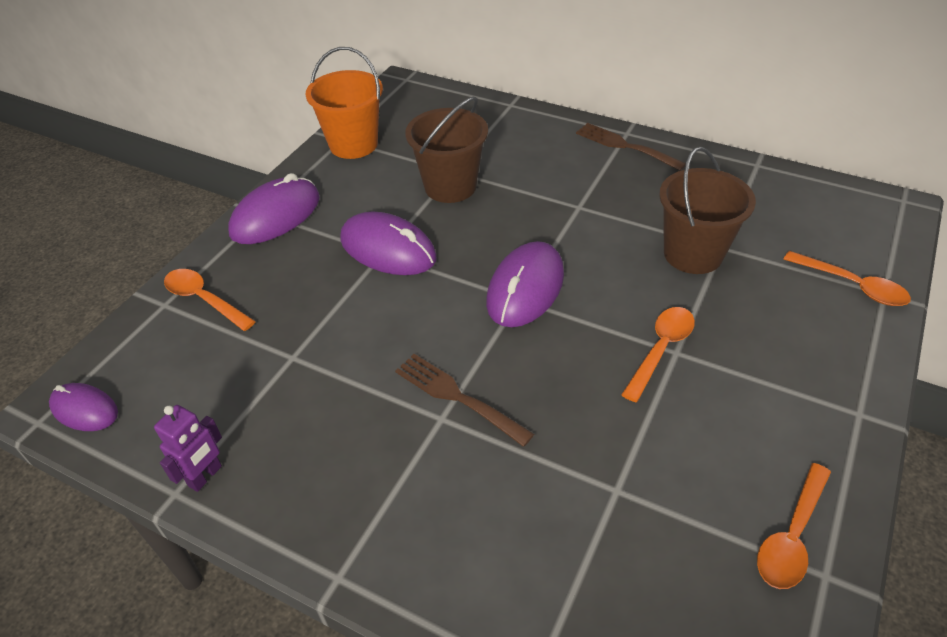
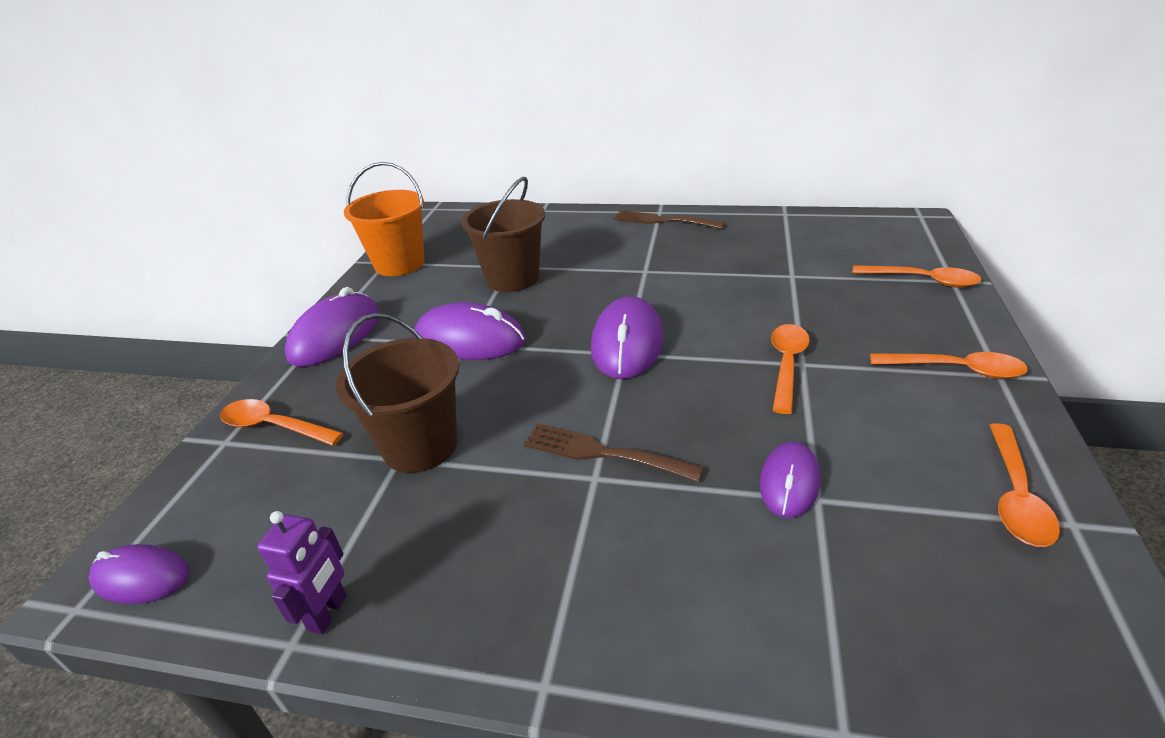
camera: 15 degrees left, 10 degrees down
(600, 468) = (789, 482): none -> purple mouse
(693, 254) = (770, 285): brown bucket -> brown bucket (420, 446)
(819, 397) = (955, 370): none -> orange spoon

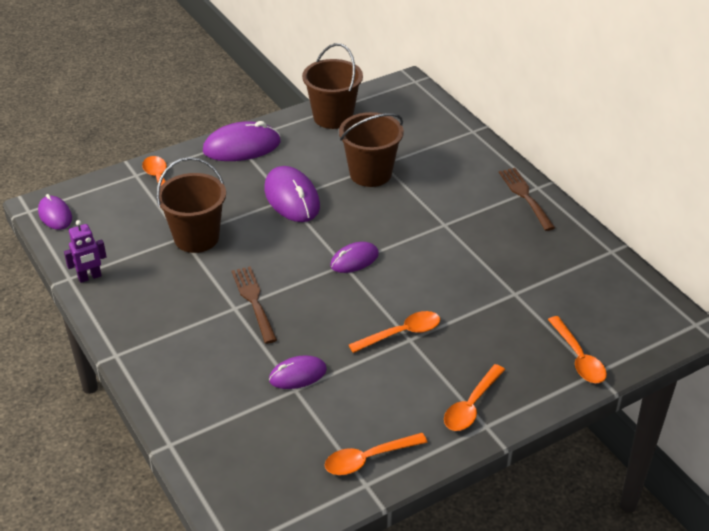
camera: 45 degrees right, 5 degrees up
(399, 264) = (333, 117): orange bucket -> brown bucket
(627, 343) = (354, 260): purple mouse -> purple mouse, size x0.61
(955, 370) = (471, 405): orange spoon -> orange spoon turned 60 degrees clockwise

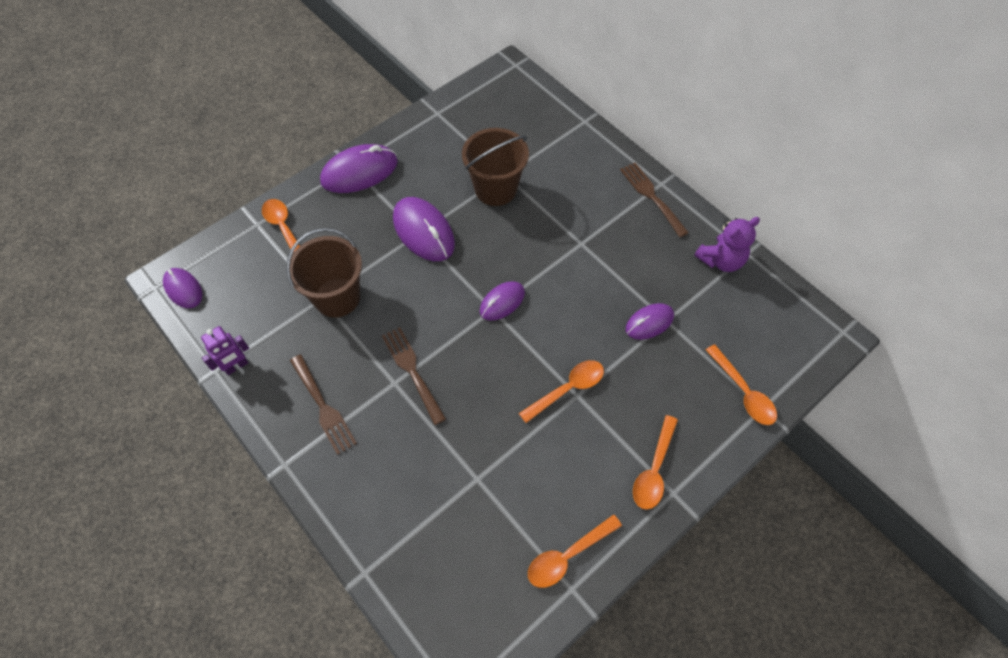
camera: 10 degrees left, 20 degrees up
(162, 317) = (323, 407): none -> brown fork
(297, 375) = (476, 459): purple mouse -> purple mouse (649, 322)
(333, 117) = (444, 121): brown bucket -> none
(583, 253) = (721, 260): none -> purple teddy bear

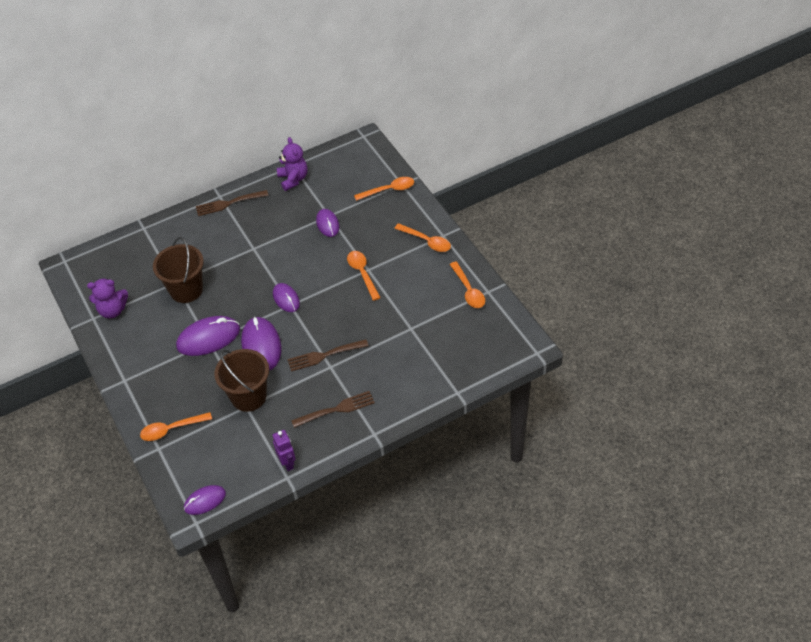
camera: 75 degrees left, 10 degrees down
(359, 172) = (133, 375): purple mouse -> purple mouse (261, 346)
(451, 127) = (112, 310): none -> purple teddy bear

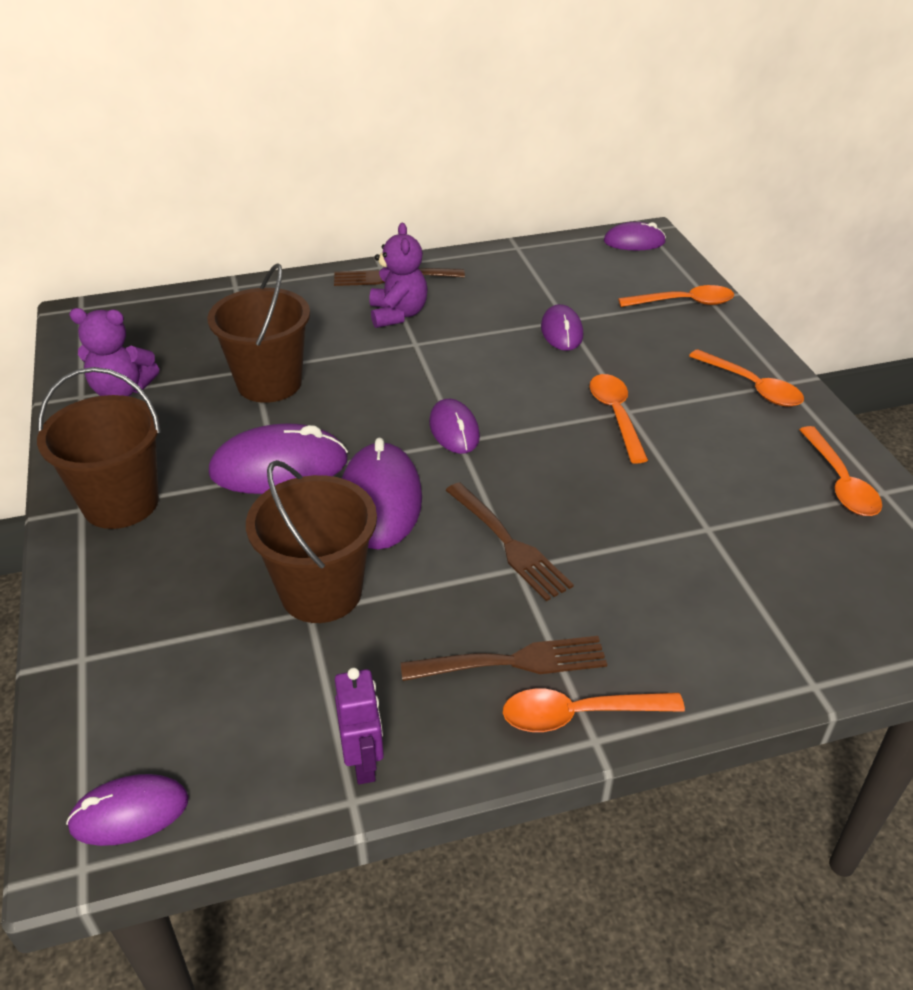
camera: 10 degrees right, 10 degrees down
(141, 373) = (121, 503): none -> brown bucket
(171, 429) = (129, 624): orange spoon -> orange spoon (580, 714)
(293, 179) = (514, 264): purple teddy bear -> purple teddy bear (398, 314)
(324, 355) = (508, 544): brown fork -> brown fork turned 120 degrees counterclockwise
(357, 148) = (634, 242): none -> purple mouse

